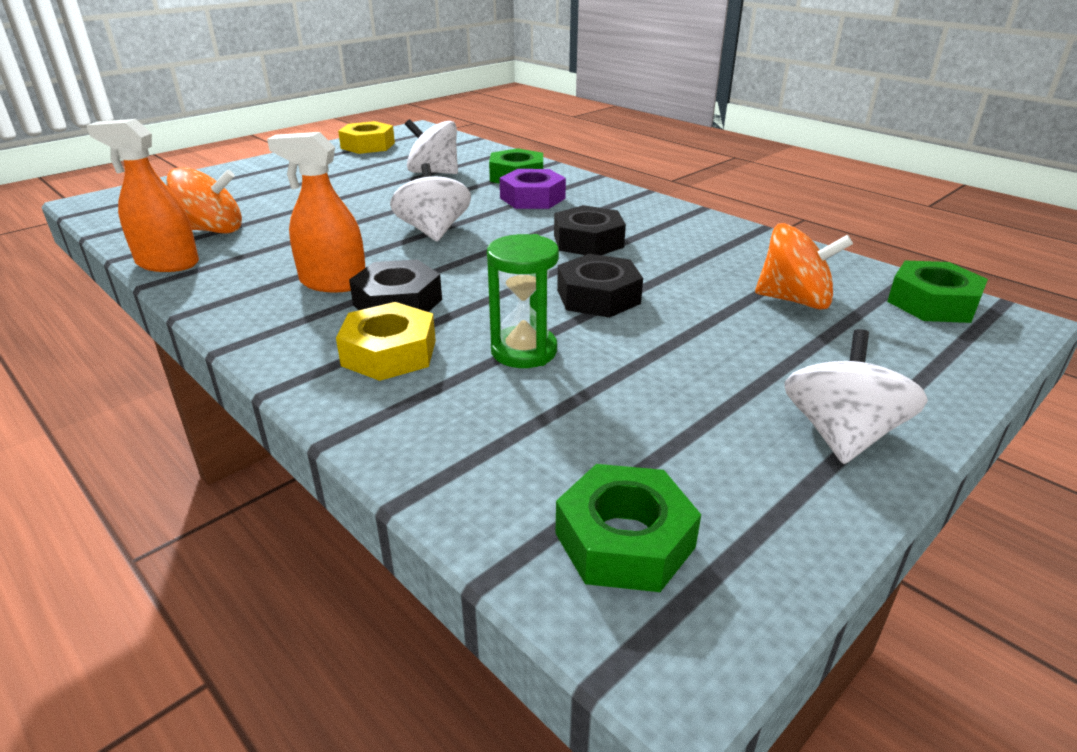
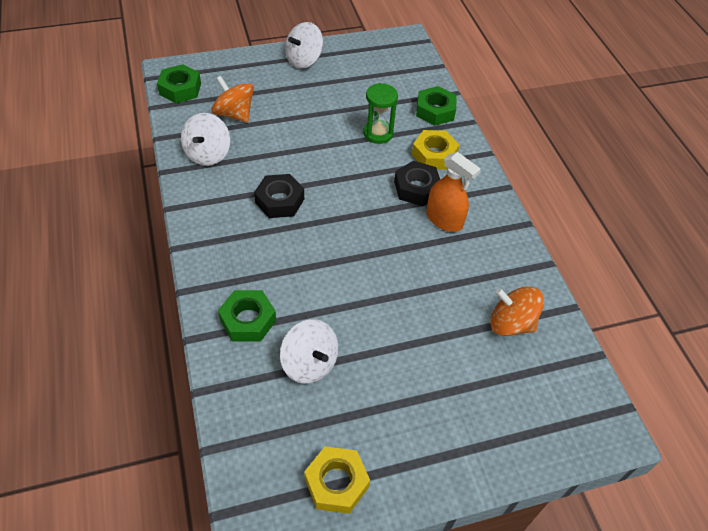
camera: 155 degrees left, 20 degrees up
(167, 263) = (539, 284): orange spray bottle -> none
(433, 231) = (363, 254): white spinning top -> white spinning top (208, 154)
(532, 198) = (267, 273): purple nut -> none
(598, 296) = (318, 152): black nut -> none
(625, 540) = (398, 60): green nut -> green nut (435, 111)

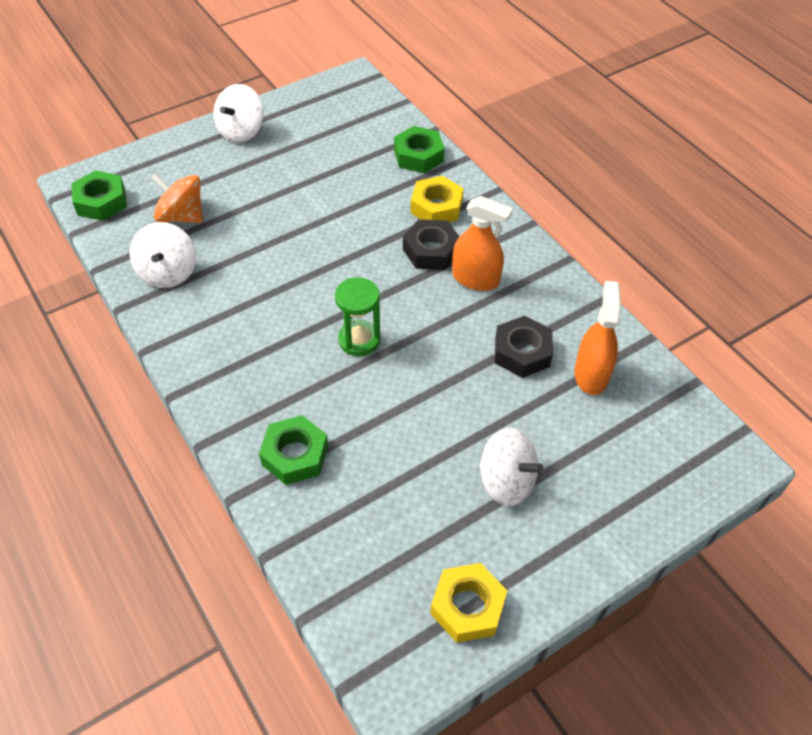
camera: 15 degrees left, 0 degrees up
(279, 201) = (277, 306): black nut -> black nut (522, 352)
(309, 363) = (386, 483): white spinning top -> white spinning top (506, 481)
(378, 133) = (363, 198): green hourglass -> green hourglass (359, 340)
(511, 323) = (591, 374): orange spinning top -> orange spray bottle

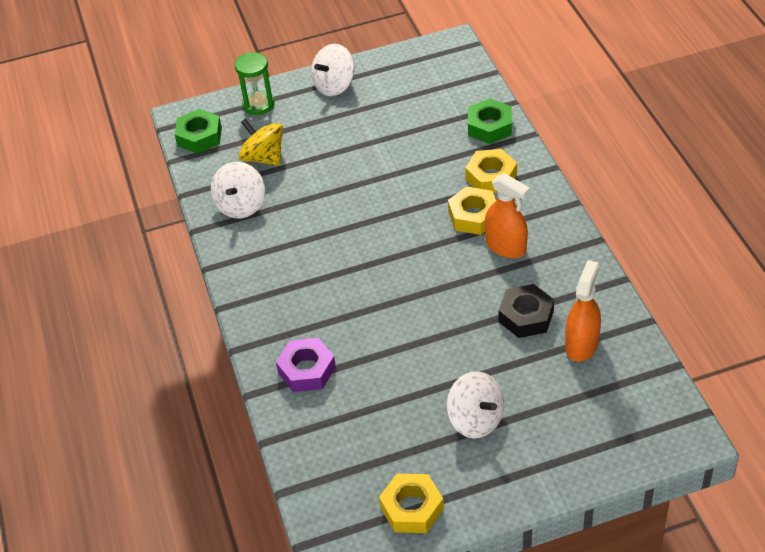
camera: 20 degrees right, 5 degrees down
(181, 216) = (264, 158): orange spinning top -> yellow spinning top
(295, 455) = (306, 370): green nut -> purple nut
(359, 340) = (386, 285): green hourglass -> green hourglass (258, 104)
(431, 251) = (473, 216): black nut -> yellow nut

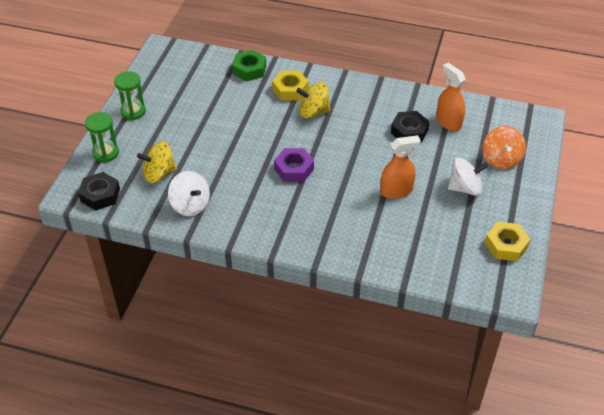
camera: 60 degrees left, 0 degrees up
(199, 136) = (100, 195): green nut -> black nut
(306, 370) = (363, 241): purple nut -> purple nut (294, 169)
(334, 85) = (133, 111): white spinning top -> green hourglass
(473, 216) = (313, 112): yellow nut -> yellow spinning top
(506, 246) = (350, 112): orange spray bottle -> orange spray bottle (396, 191)
(564, 431) = (501, 159): none -> orange spinning top

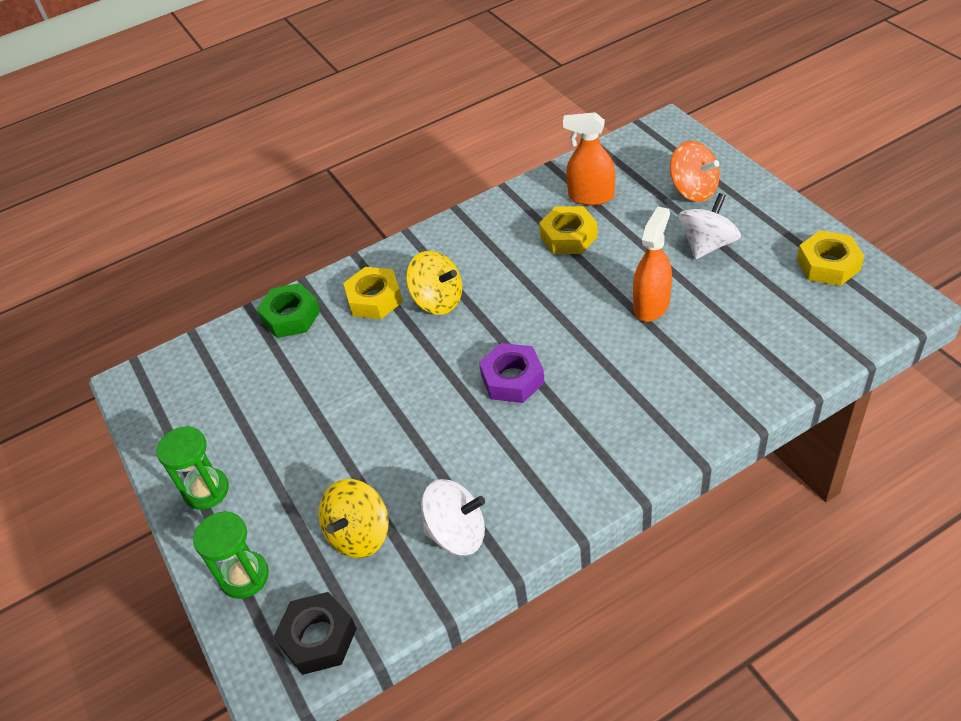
camera: 40 degrees left, 0 degrees up
(313, 112) = (438, 300): yellow spinning top -> yellow spinning top turned 105 degrees counterclockwise
(409, 131) = (568, 236): black nut -> yellow nut

